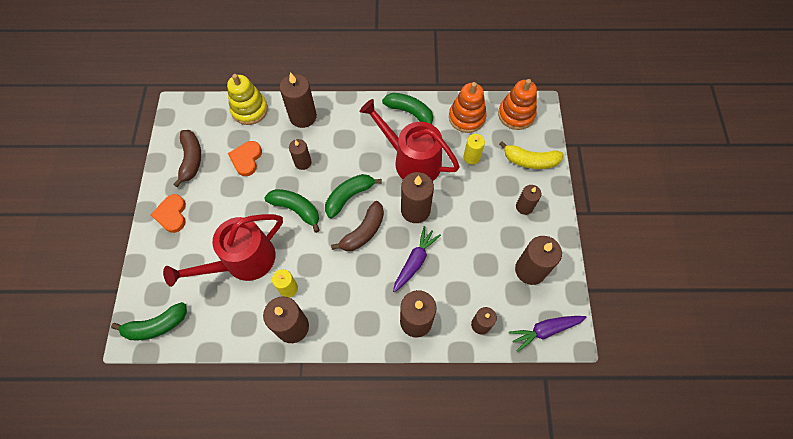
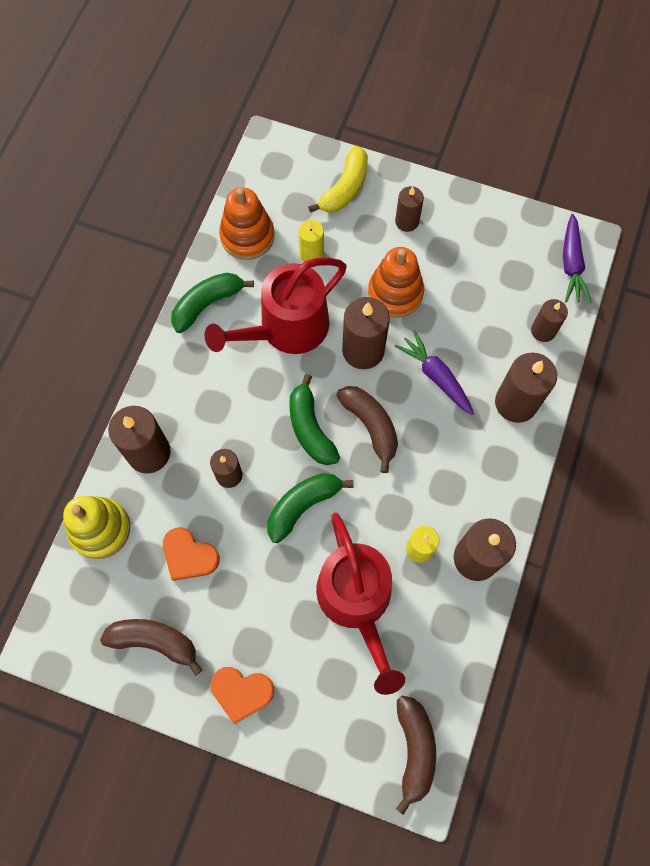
camera: 70 degrees left, 5 degrees up
(156, 325) = (414, 749): green banana -> brown banana
(516, 114) = (269, 176): orange stacking toy -> orange stacking toy (395, 293)
(530, 270) = (492, 249): brown candle -> none

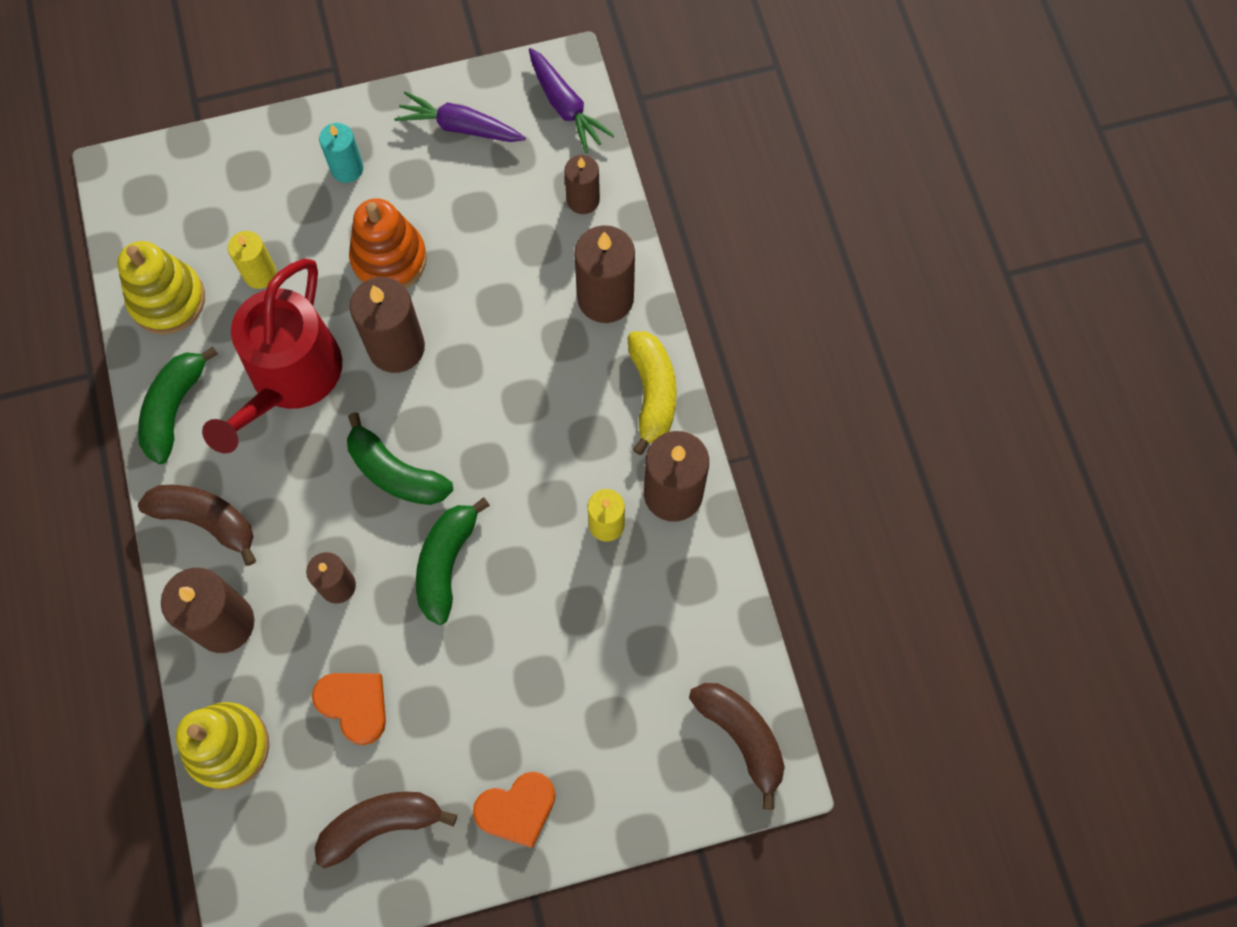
camera: 35 degrees left, 0 degrees up
(189, 556) = (354, 705): orange heart -> orange heart turned 135 degrees counterclockwise
(247, 236) = (167, 300): orange stacking toy -> yellow stacking toy
(345, 188) = (247, 173): yellow banana -> yellow banana (652, 393)
(357, 601) = (577, 626): red watering can -> none
(371, 426) = (463, 426): brown banana -> brown banana (206, 520)
(407, 221) = (347, 168): brown candle -> turquoise candle
(436, 376) = (498, 324): purple carrot -> purple carrot (460, 127)

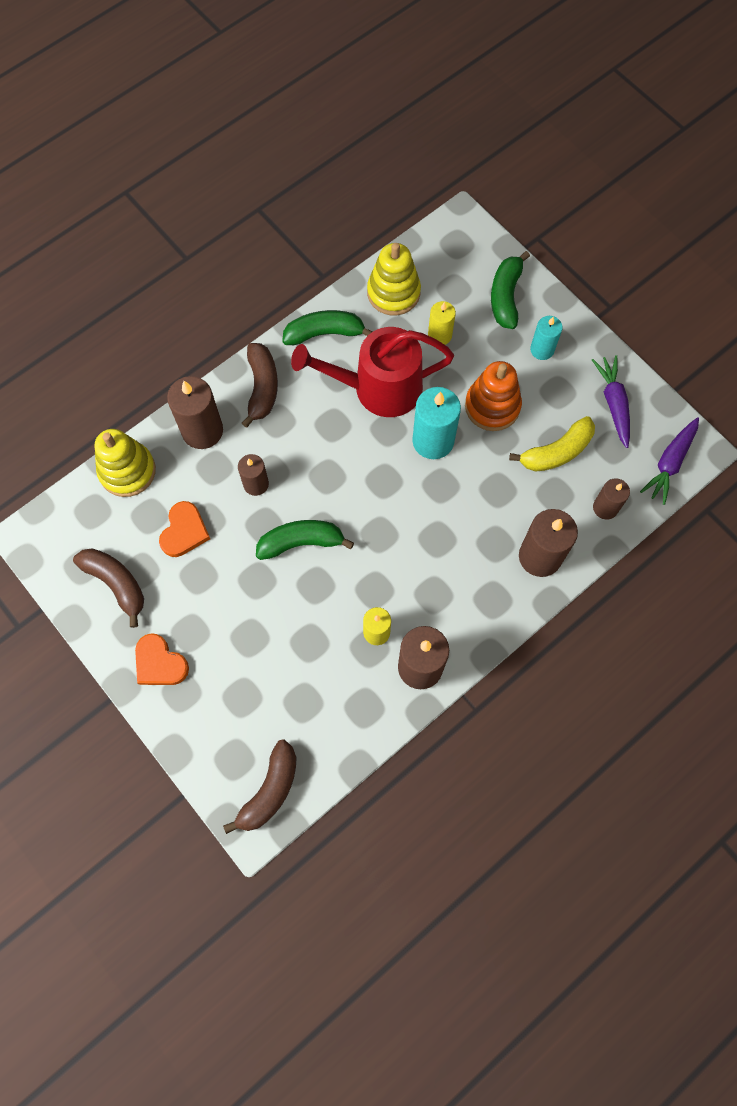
camera: 65 degrees right, 0 degrees up
(395, 473) = (347, 482): green banana -> green banana (505, 296)
(396, 347) = (433, 441): brown candle -> turquoise candle
(652, 393) = (486, 620): yellow banana -> yellow banana (556, 452)

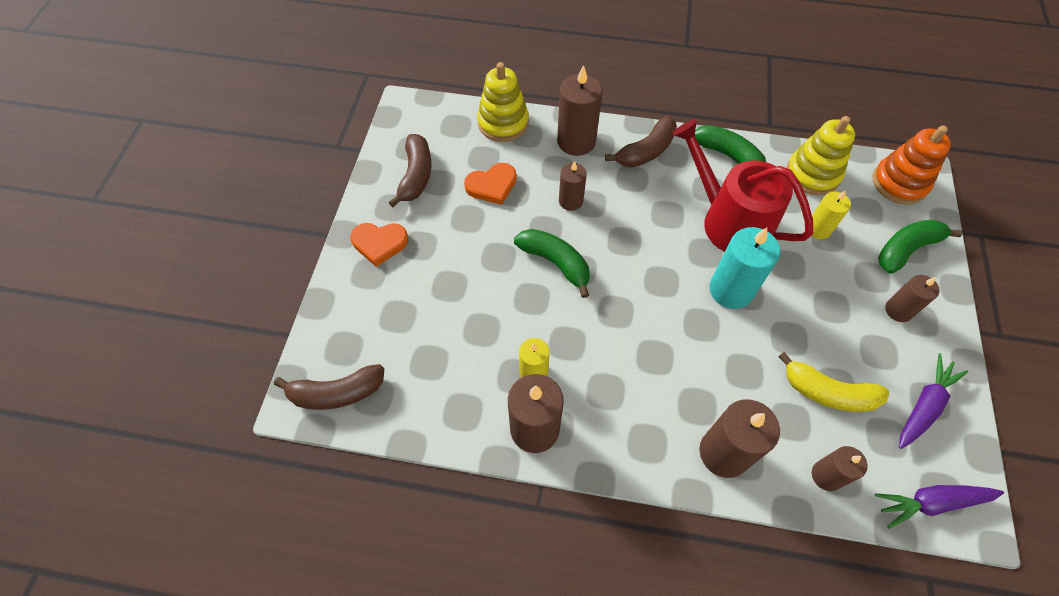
camera: 50 degrees right, 10 degrees down
(159, 663) = (379, 243): orange heart -> orange heart turned 90 degrees counterclockwise
(492, 406) = (807, 311): orange stacking toy -> orange stacking toy (899, 183)
(542, 349) = (898, 310): turquoise candle -> brown candle

